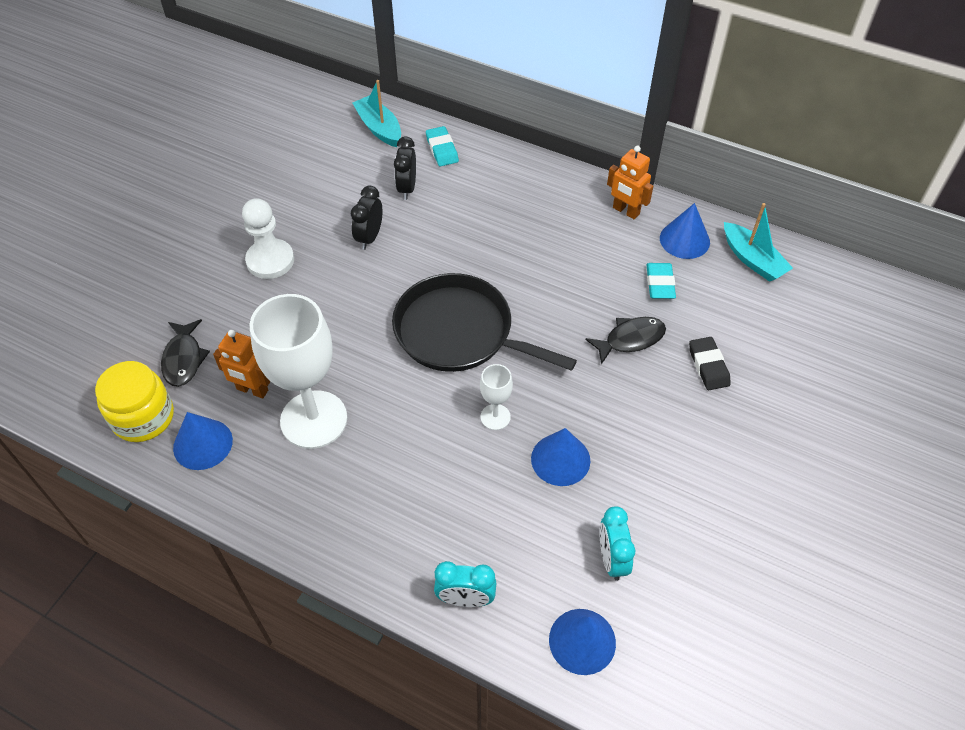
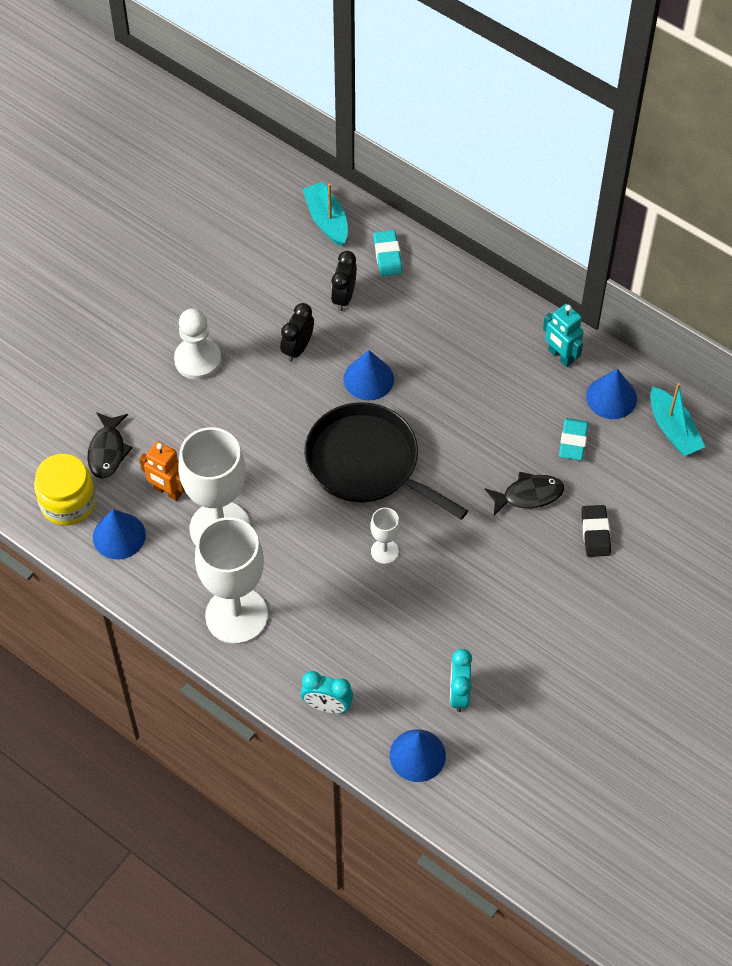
camera: 10 degrees right, 5 degrees up
(345, 511) = (236, 615): none -> white goblet
(560, 459) = (435, 600): blue cone -> blue cone (368, 379)
(625, 211) = (560, 356): orange robot -> turquoise robot

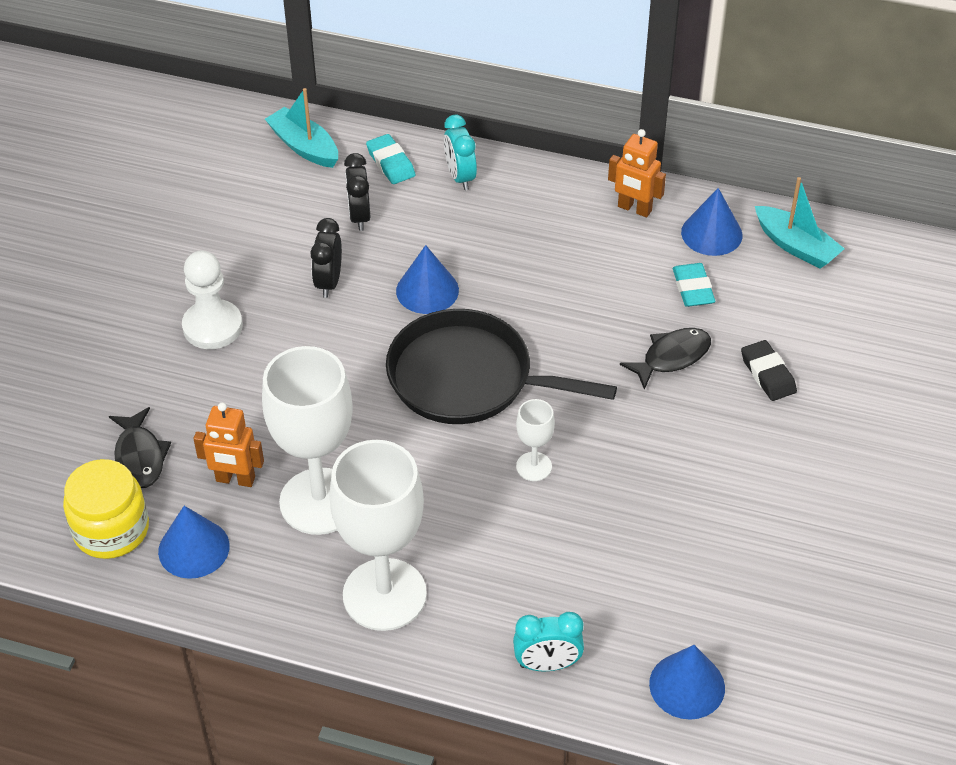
camera: 20 degrees left, 10 degrees down
(459, 693) = (701, 597): turquoise clock -> turquoise clock (460, 177)
(560, 356) = (634, 209): turquoise robot -> orange robot

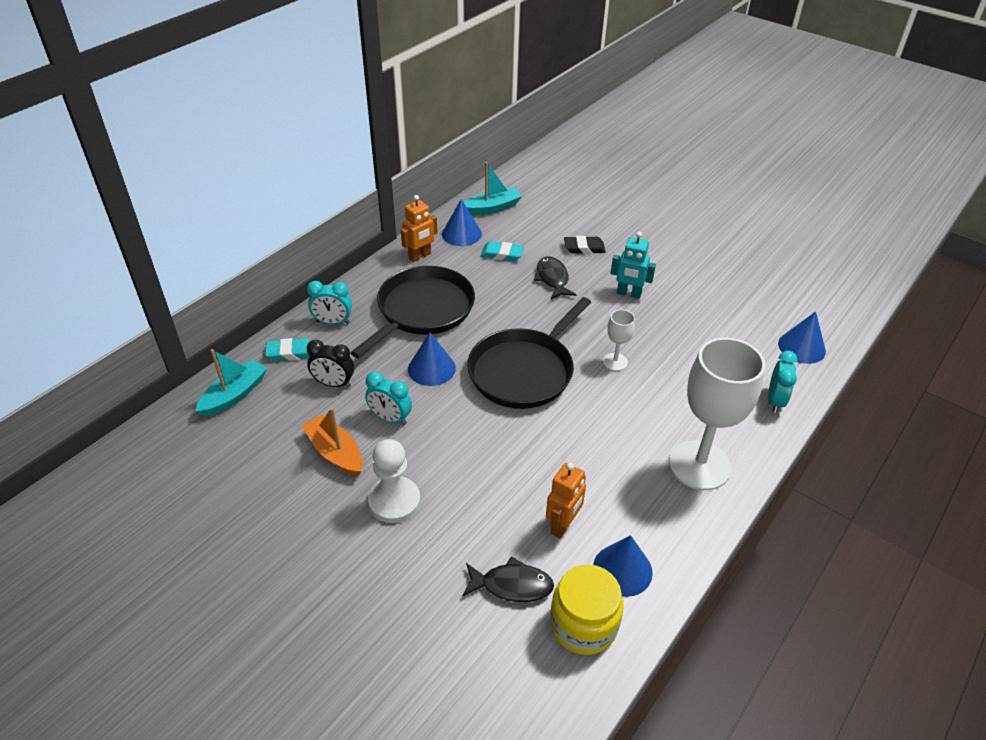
camera: 70 degrees left, 5 degrees down
(259, 256) = (335, 453): none -> orange boat
(304, 147) = (234, 395): turquoise boat -> turquoise boat turned 150 degrees clockwise
(319, 501) = (603, 479): white goblet -> none
(329, 282) = (390, 418): black clock -> turquoise clock
(527, 247) = (422, 310): none -> black pan
(689, 450) = (628, 294): none -> turquoise robot

